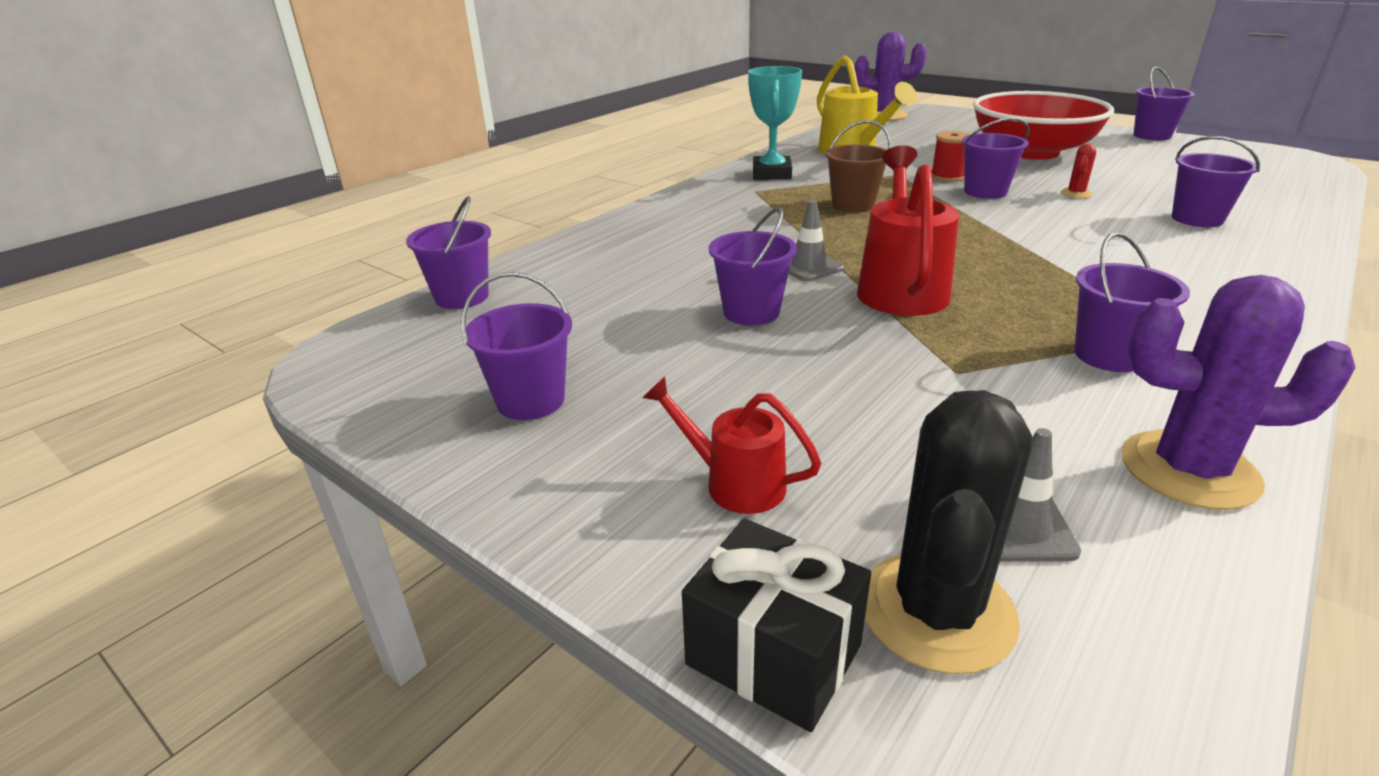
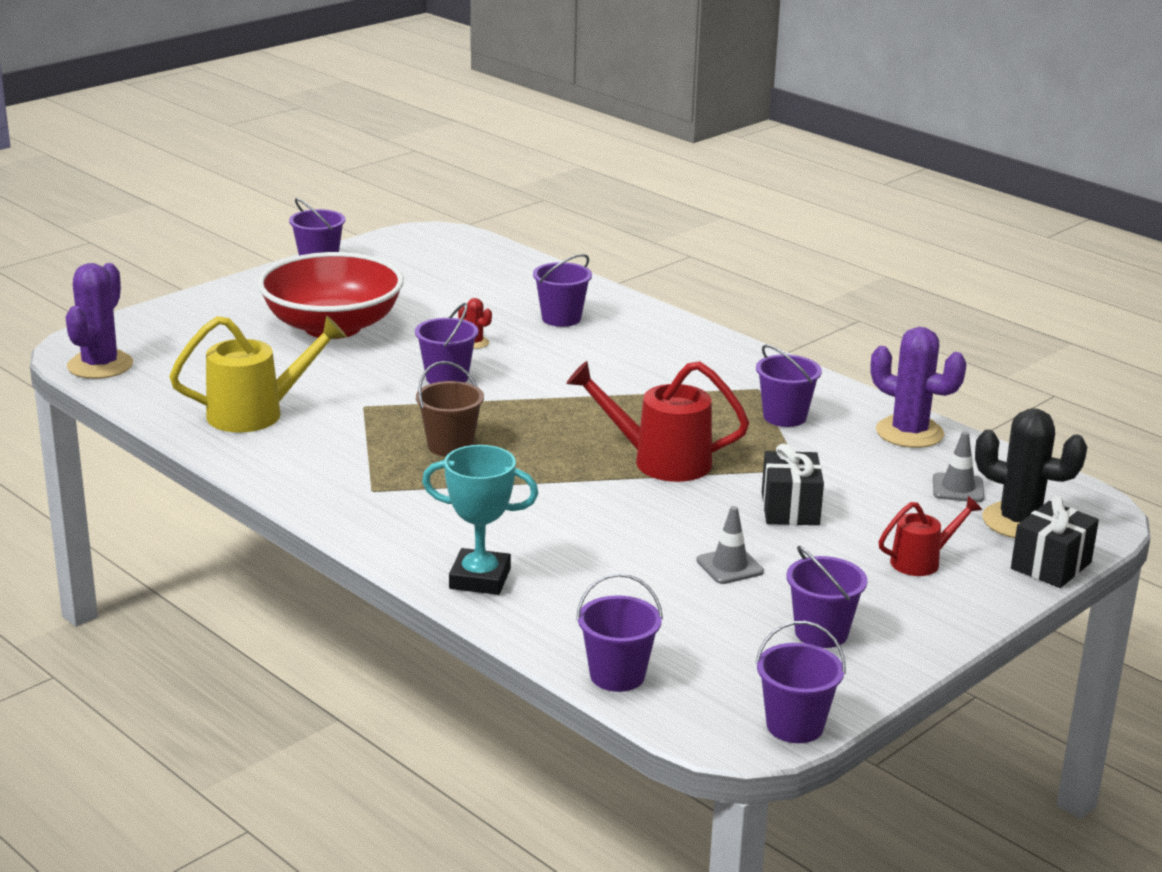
camera: 85 degrees left, 5 degrees down
(734, 483) = (922, 561): red watering can -> red watering can turned 150 degrees counterclockwise
(751, 312) = (690, 529): purple bucket -> purple bucket (795, 726)
(771, 174) = (313, 473): turquoise trophy -> turquoise trophy (480, 579)
(808, 267) = (603, 492): grey traffic cone -> grey traffic cone (729, 566)
(837, 369) = (790, 509): none -> black gift
(947, 177) = (388, 384): red spool -> none
(1188, 470) = (909, 433): purple cactus -> purple cactus turned 75 degrees counterclockwise

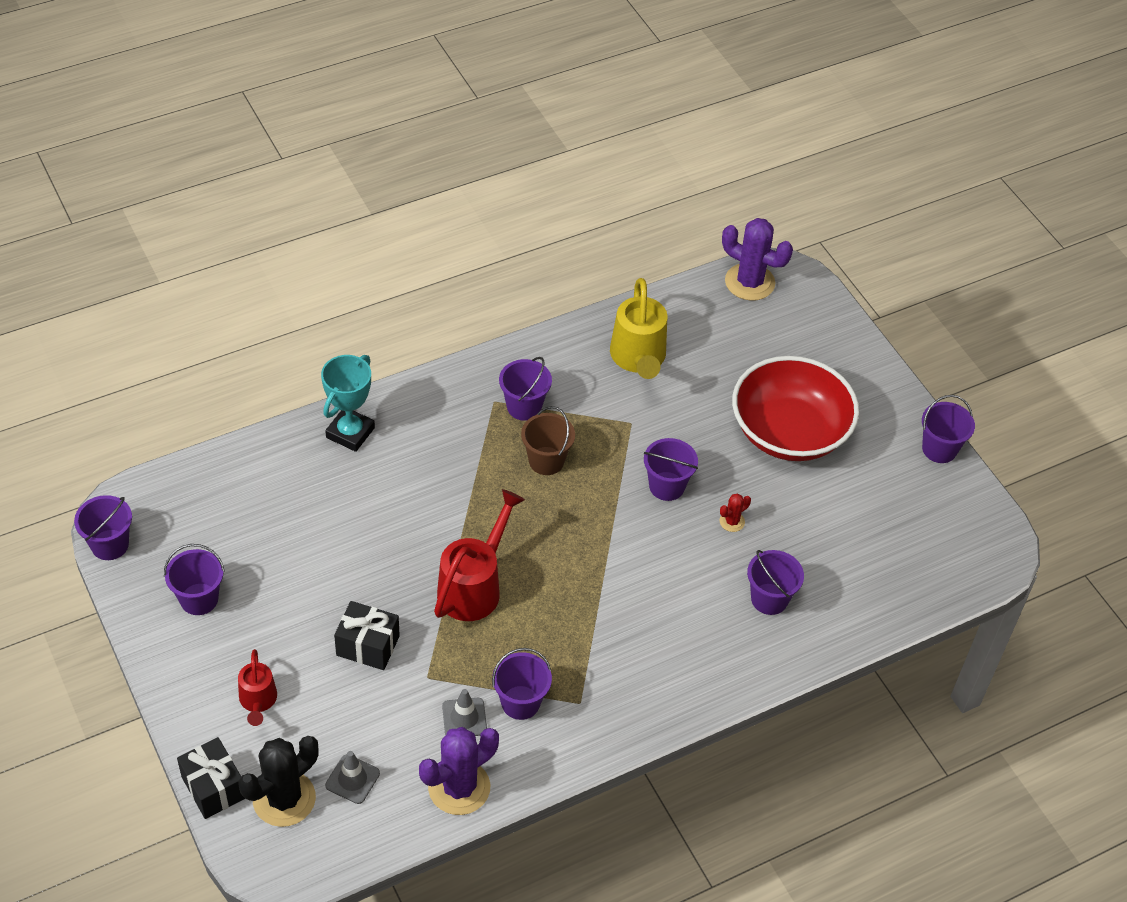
camera: 105 degrees right, 25 degrees up
(617, 675) = (206, 472): purple bucket -> purple bucket (524, 407)
(729, 566) = (304, 577): grey traffic cone -> grey traffic cone (464, 718)

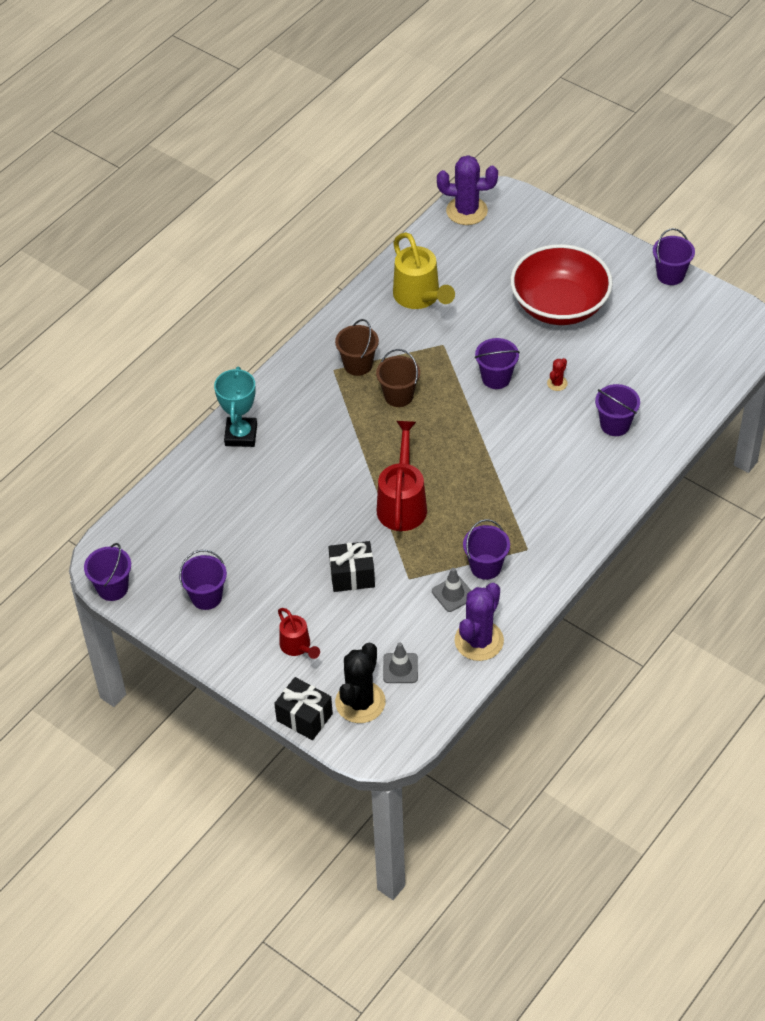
camera: 20 degrees left, 0 degrees up
(524, 407) = (358, 365): purple bucket -> brown bucket

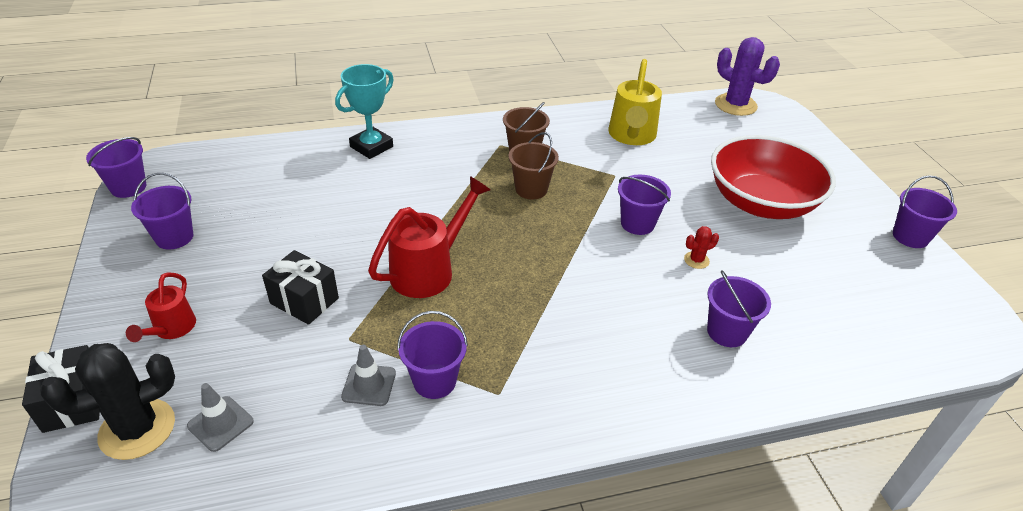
camera: 35 degrees right, 10 degrees down
(479, 641) = (331, 457): purple cactus -> none

